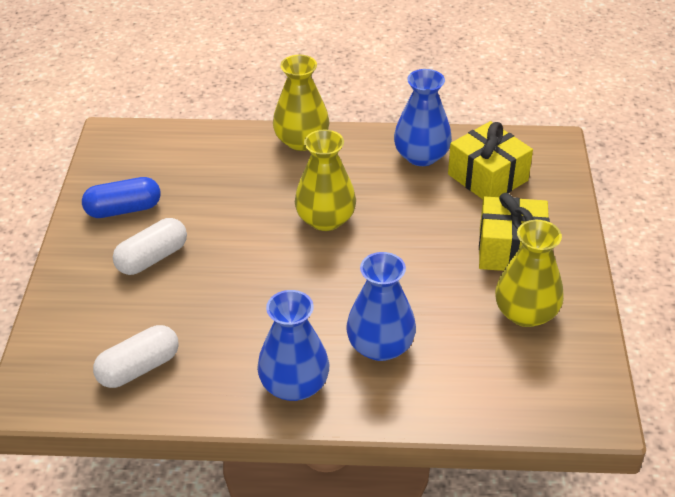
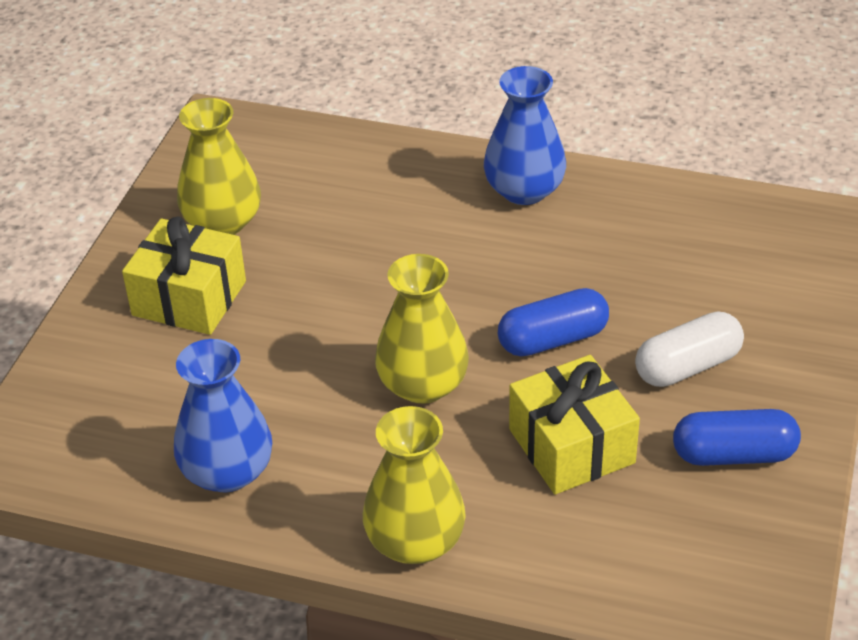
camera: 165 degrees left, 0 degrees up
(139, 368) = (704, 232): white capsule -> none
(247, 262) = (552, 339): none -> blue capsule
(380, 346) = (412, 213): blue vase -> none
(487, 177) = (148, 413): yellow gift -> yellow gift (571, 446)

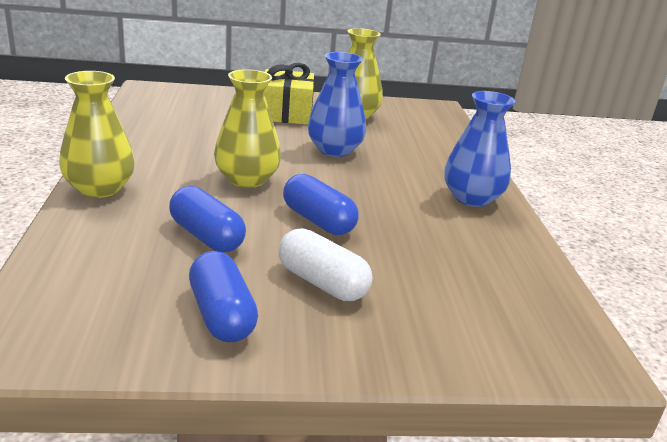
camera: 65 degrees right, 15 degrees down
(227, 471) = (150, 133): blue vase -> blue vase (334, 150)
(571, 446) = (206, 236): yellow gift -> blue capsule

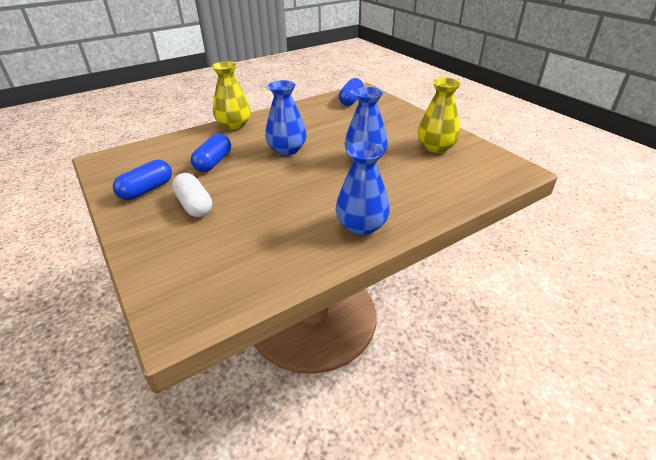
camera: 65 degrees right, 10 degrees up
(247, 179) = (287, 150): yellow vase -> blue vase
(286, 113) = (396, 129): yellow gift -> none
(318, 221) = (261, 183): blue capsule -> blue capsule (351, 100)
(322, 283) = (194, 205): white capsule -> white capsule turned 45 degrees counterclockwise

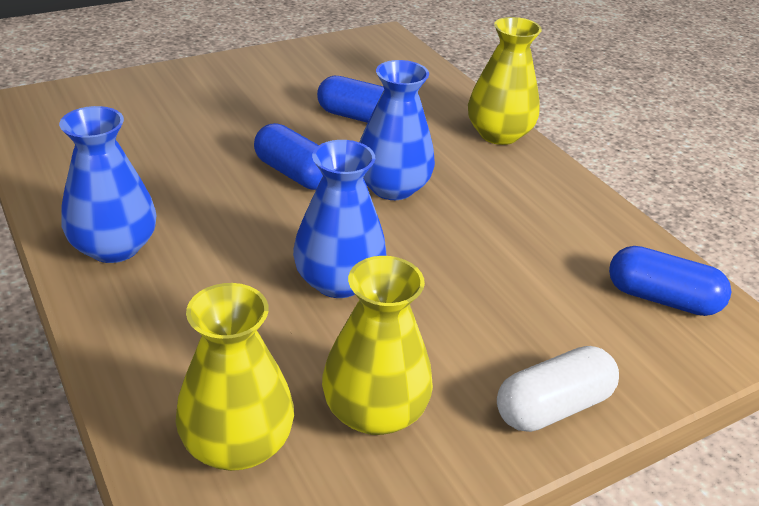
camera: 90 degrees right, 0 degrees up
(147, 190) = (292, 72): blue capsule -> blue capsule (294, 174)
(194, 205) = (240, 106): white capsule -> white capsule (553, 407)
(469, 172) = (237, 443): none -> yellow vase

